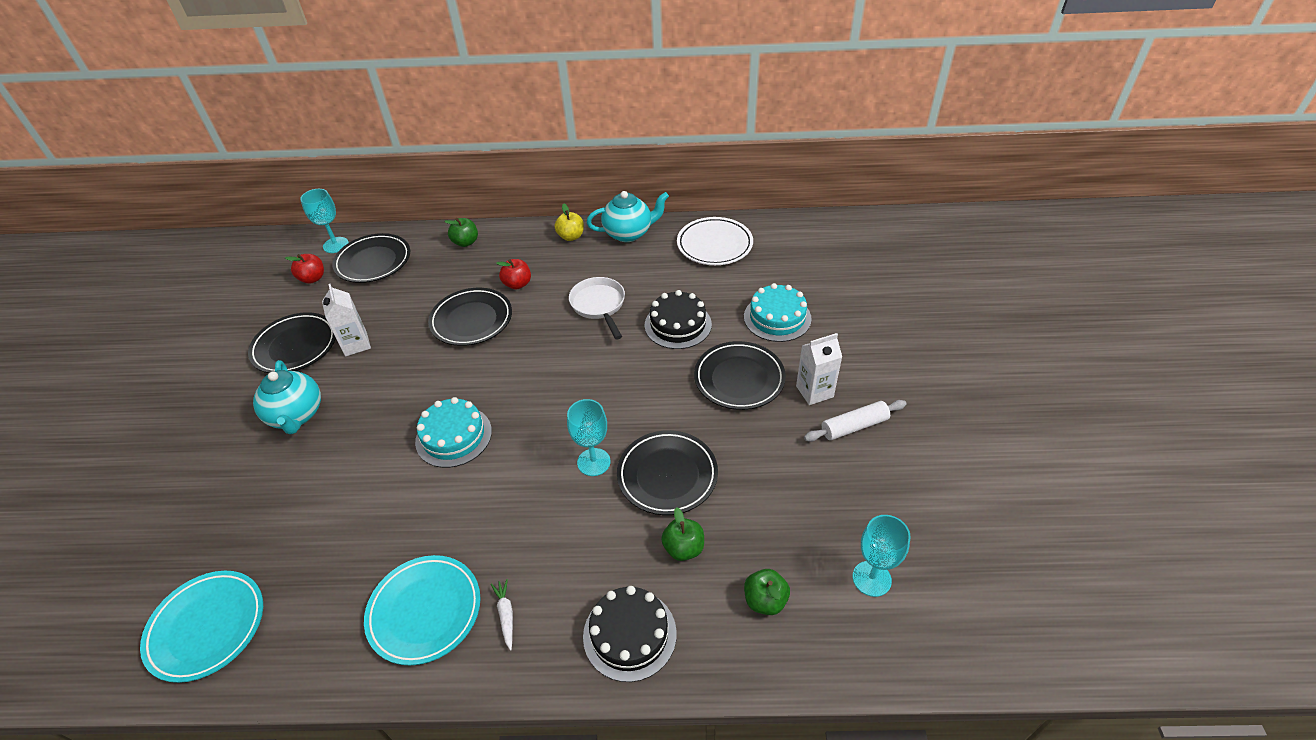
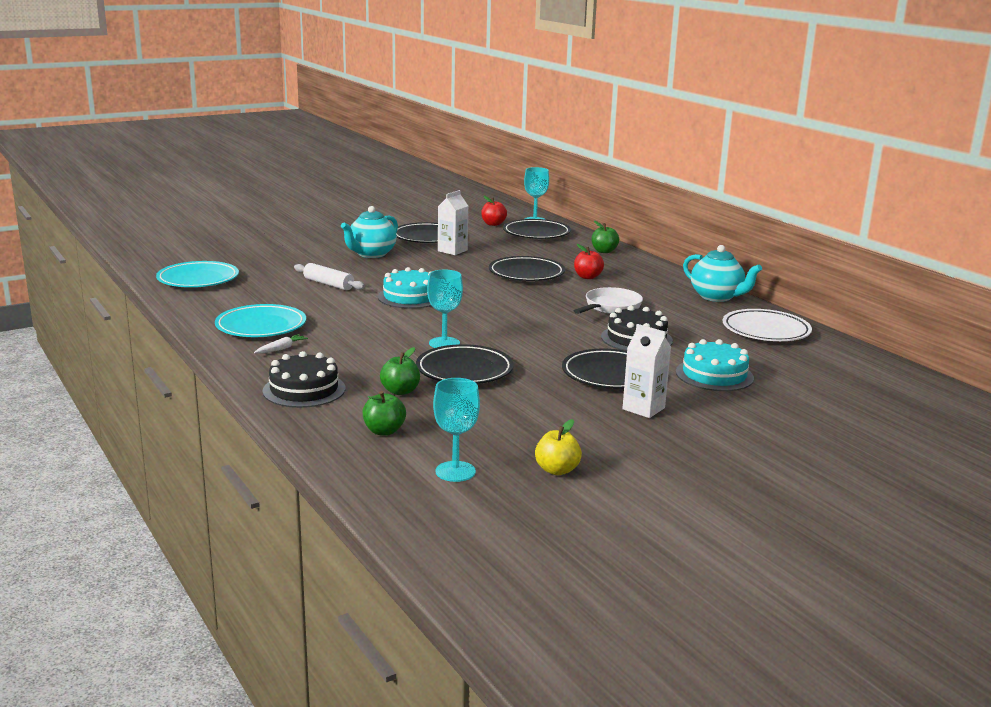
camera: 55 degrees right, 25 degrees down
(571, 236) = (673, 279): yellow apple -> yellow apple (557, 470)
(854, 426) = (625, 434): white rolling pin -> white rolling pin (328, 284)

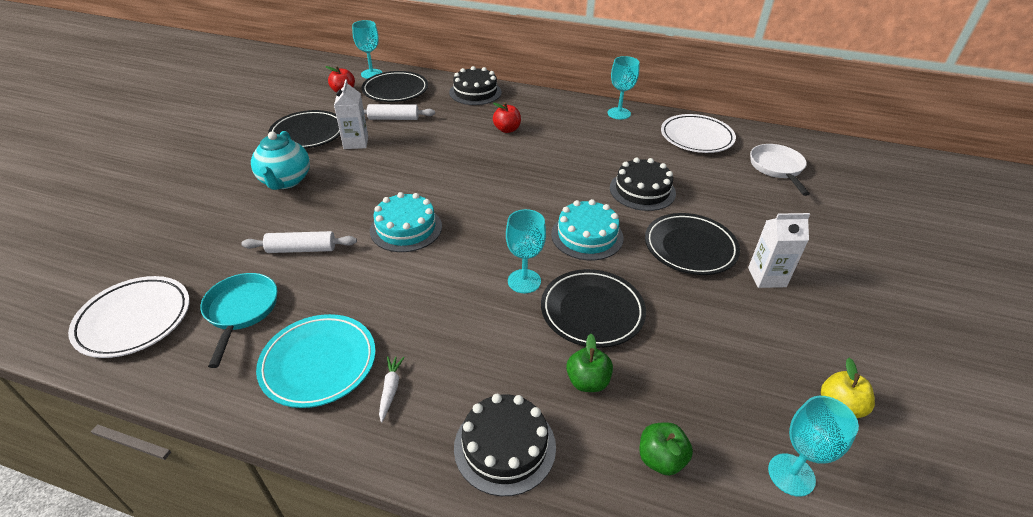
camera: 40 degrees left, 20 degrees up
(198, 279) = (134, 320): turquoise plate -> white plate
(254, 295) = (241, 311): none -> turquoise pan
(505, 247) = (393, 118): none -> white rolling pin
(526, 273) = (457, 146): black plate -> none
(604, 251) = (475, 92): green apple -> black cake
(610, 307) = (573, 160): white pan -> white pan (777, 168)
(714, 375) = (743, 206): turquoise cake -> turquoise cake (587, 236)
(717, 297) = (619, 113): turquoise teapot -> turquoise goblet

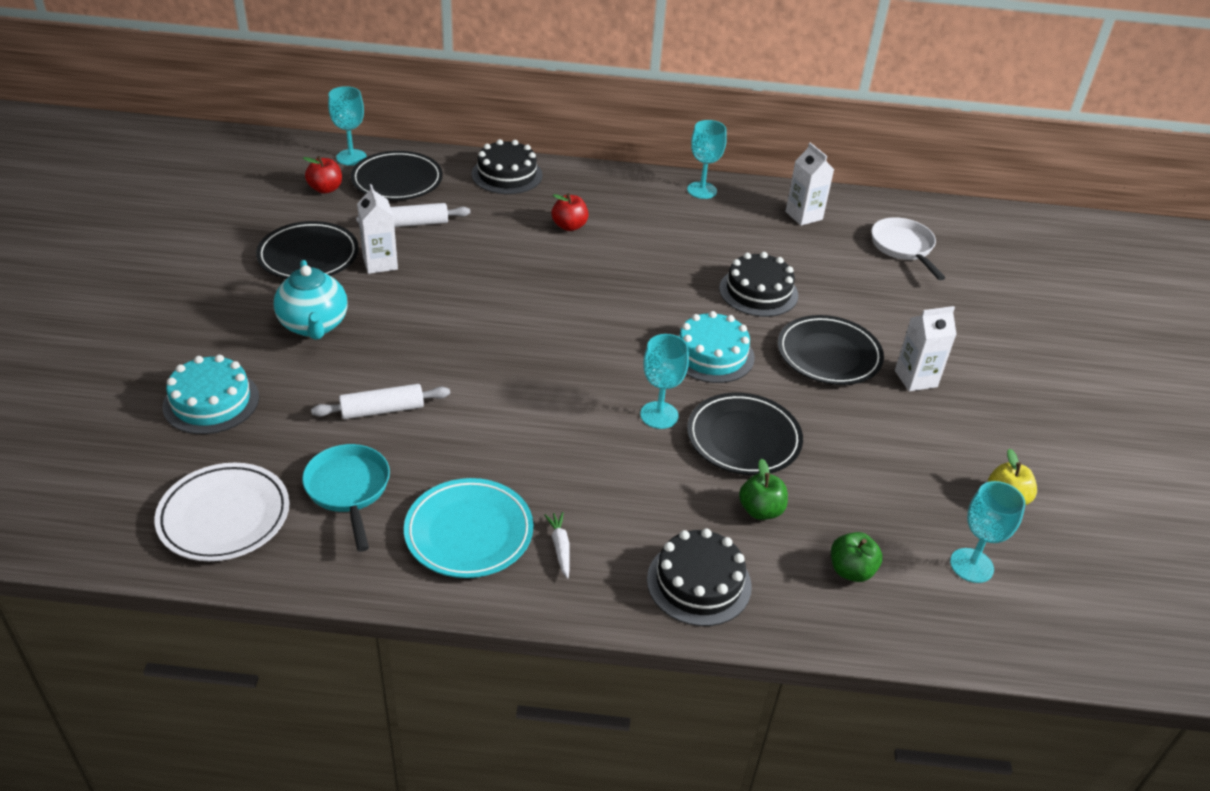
camera: 15 degrees left, 0 degrees up
(406, 228) = (497, 369): turquoise cake -> turquoise cake (211, 401)
(696, 137) = (803, 215): white plate -> white carton

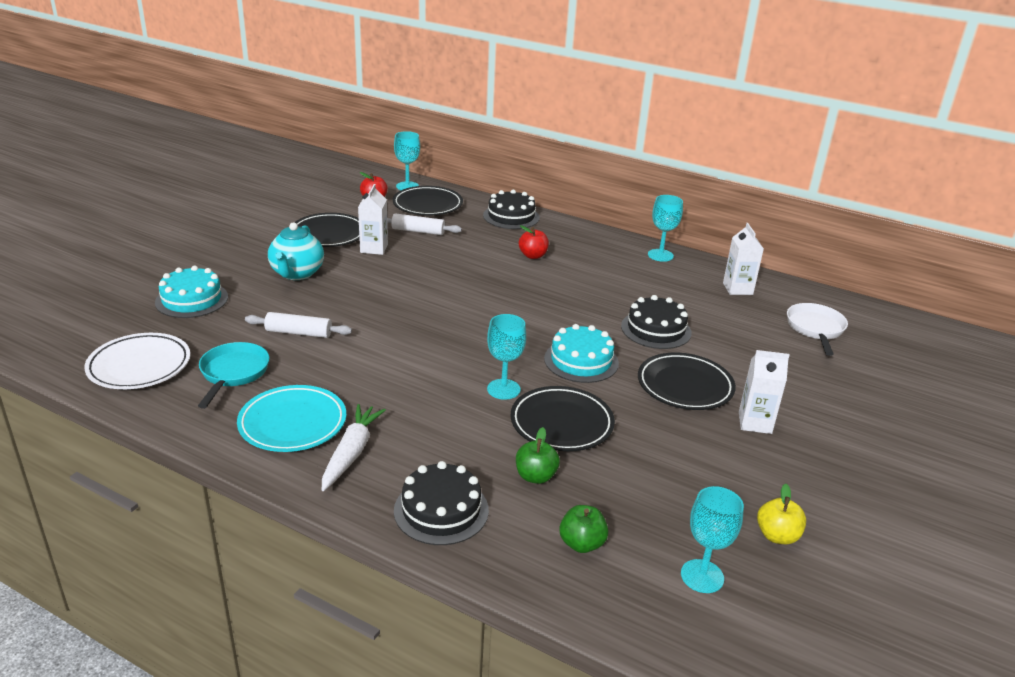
camera: 25 degrees right, 10 degrees down
(560, 547) = (351, 453): white carrot -> white carrot, size x1.85

